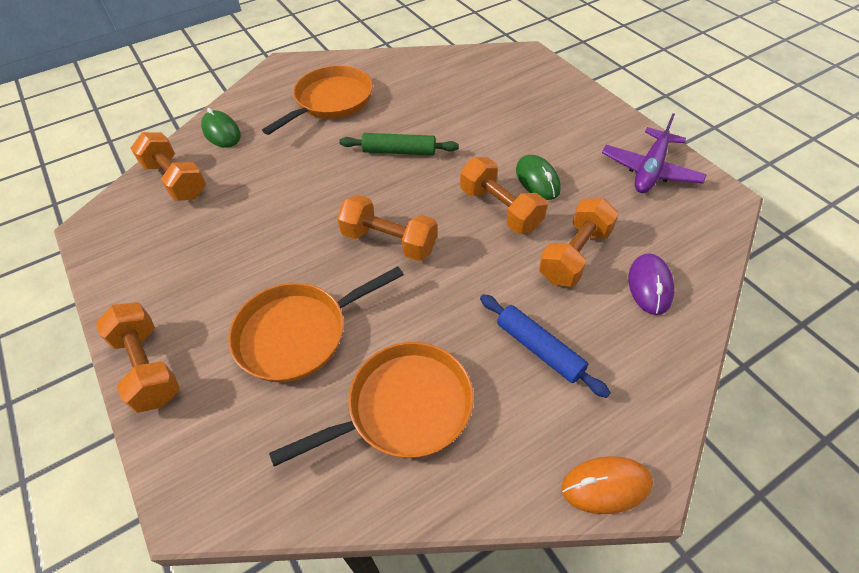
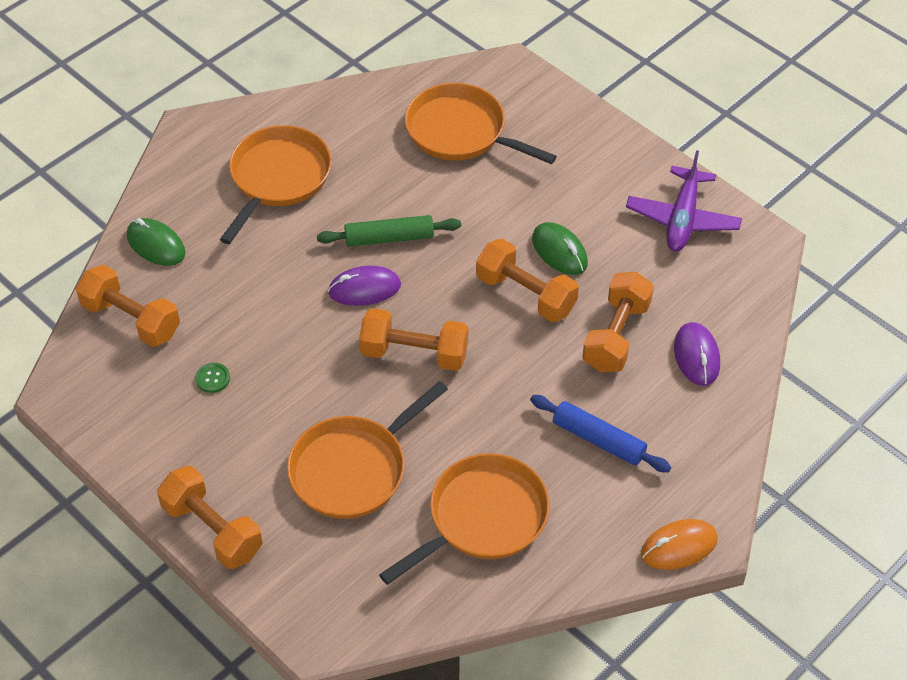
camera: 15 degrees left, 0 degrees up
(214, 234) = (212, 378): none -> green button
(366, 185) = (364, 289): none -> purple mouse
(478, 88) = (460, 131): none -> orange pan

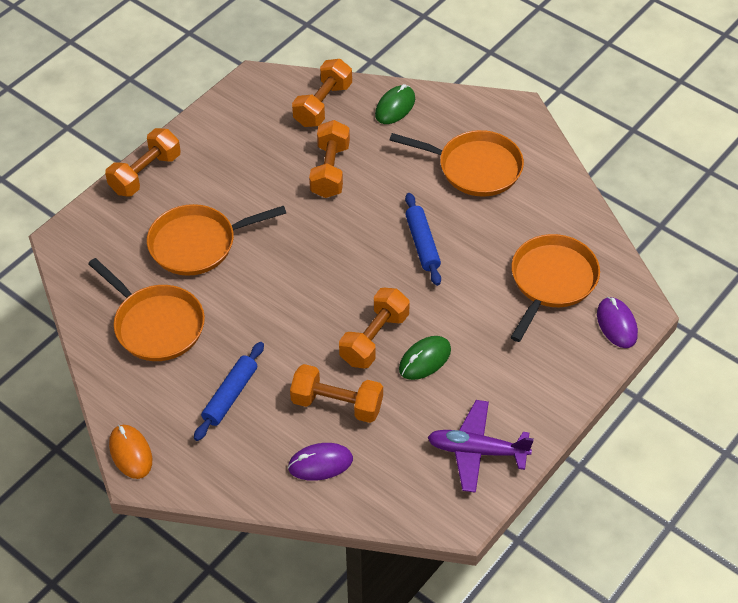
camera: 85 degrees right, 0 degrees up
(212, 378) = (273, 156): green button -> none
(353, 469) = (197, 244): orange pan -> orange pan turned 60 degrees counterclockwise
(364, 289) = (367, 233): purple mouse -> purple mouse (616, 324)
(389, 238) = (422, 244): green rolling pin -> blue rolling pin
(414, 353) = (306, 270): orange dumbbell -> orange dumbbell (330, 170)

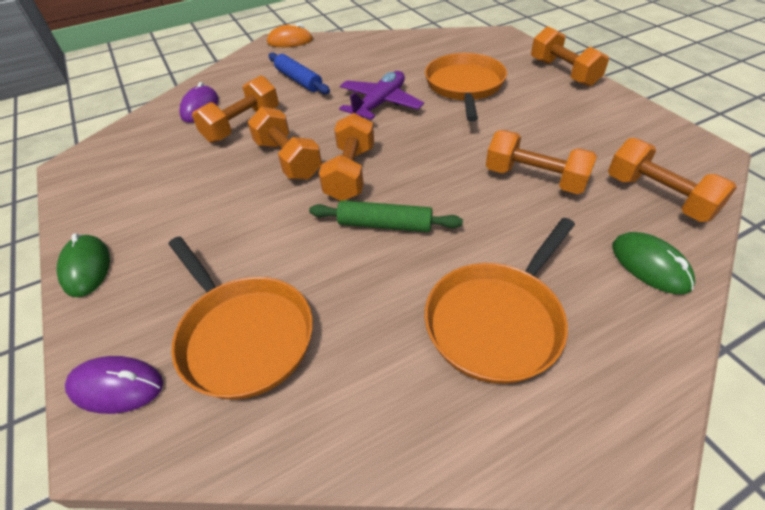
camera: 115 degrees right, 5 degrees down
(156, 325) = (390, 60): orange pan -> none
(373, 286) = (350, 173): none -> orange dumbbell
(422, 244) = (385, 225): blue rolling pin -> green rolling pin
(424, 360) = (236, 185): green mouse -> green mouse (86, 268)
(477, 451) = (112, 192): purple plane -> purple plane (380, 104)

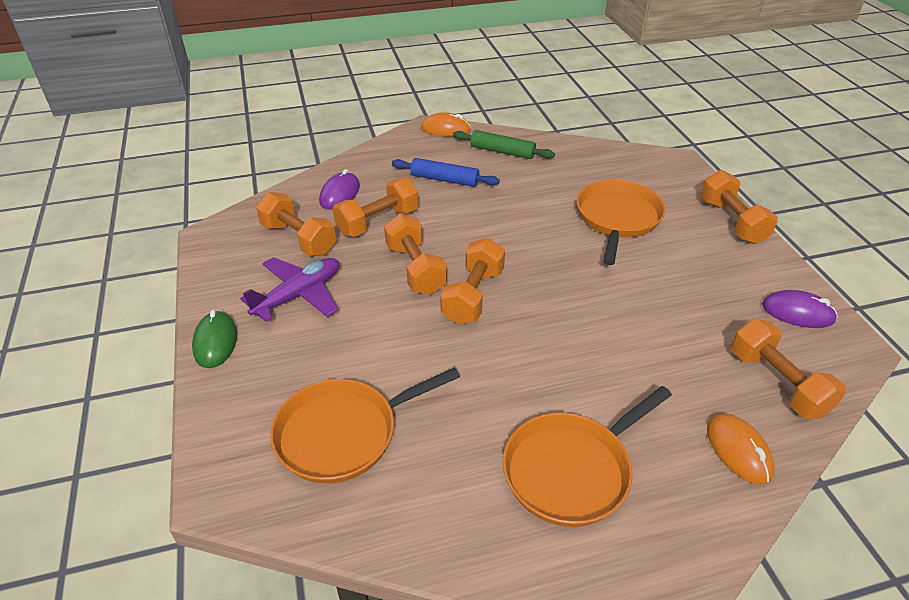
camera: 10 degrees right, 5 degrees down
(116, 386) = (230, 453): purple mouse -> purple mouse (798, 313)
(244, 336) = (343, 434): orange pan -> orange pan turned 90 degrees clockwise
(298, 80) = (444, 179): blue rolling pin -> blue rolling pin turned 45 degrees counterclockwise
(380, 104) = (522, 223): purple plane -> purple plane (299, 295)
(385, 225) = (493, 356): green rolling pin -> green rolling pin (502, 152)
(534, 179) = (656, 338): orange dumbbell -> orange dumbbell (298, 239)
(650, 265) = (738, 450): green mouse -> orange mouse

